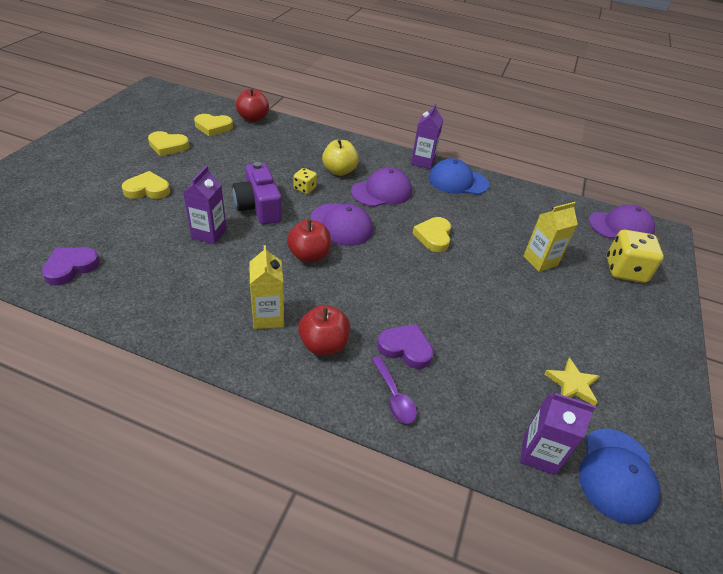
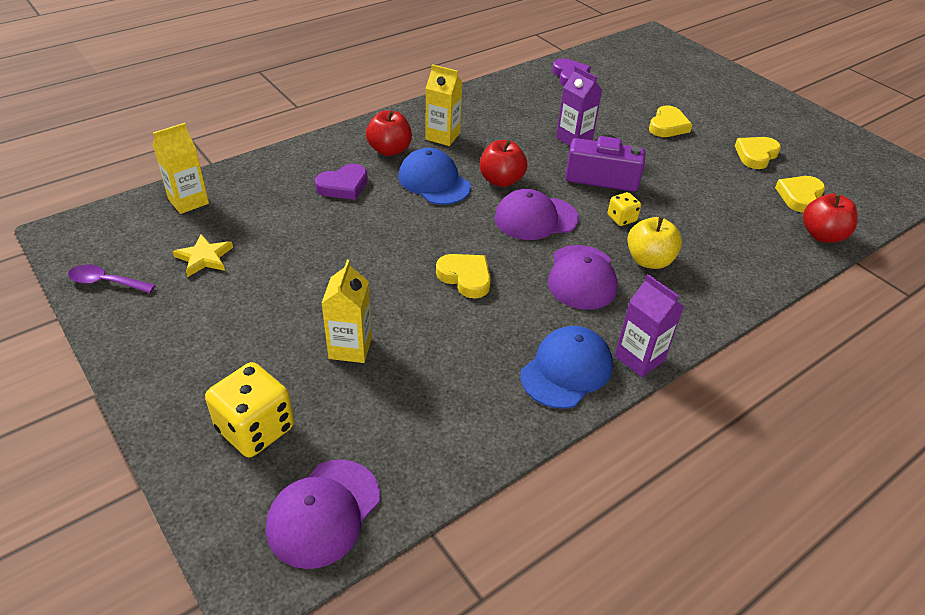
camera: 125 degrees right, 0 degrees up
(394, 396) = (310, 161): purple spoon -> purple spoon (106, 282)
(539, 454) = (188, 201): purple carton -> yellow carton
(617, 475) = (125, 228): blue cap -> blue cap (434, 181)

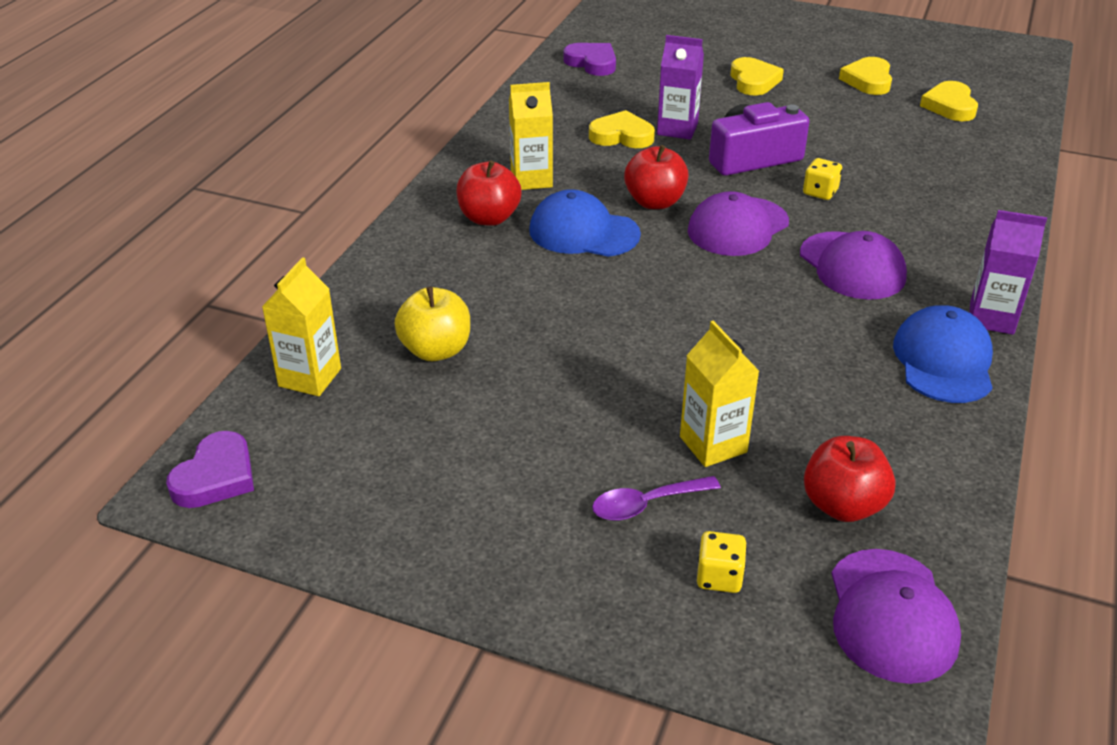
camera: 30 degrees left, 5 degrees down
(106, 282) = (326, 518): purple spoon -> purple spoon (646, 504)
(204, 258) = (419, 431): yellow star -> none
(255, 428) = (719, 577): yellow dice -> yellow dice, size x0.52
(343, 186) = (485, 279): purple heart -> purple heart (216, 476)
(465, 277) = (741, 317): yellow heart -> yellow heart (621, 136)
(649, 260) = (892, 222): yellow apple -> yellow apple (436, 350)
(822, 235) = (1008, 135): red apple -> red apple (843, 505)

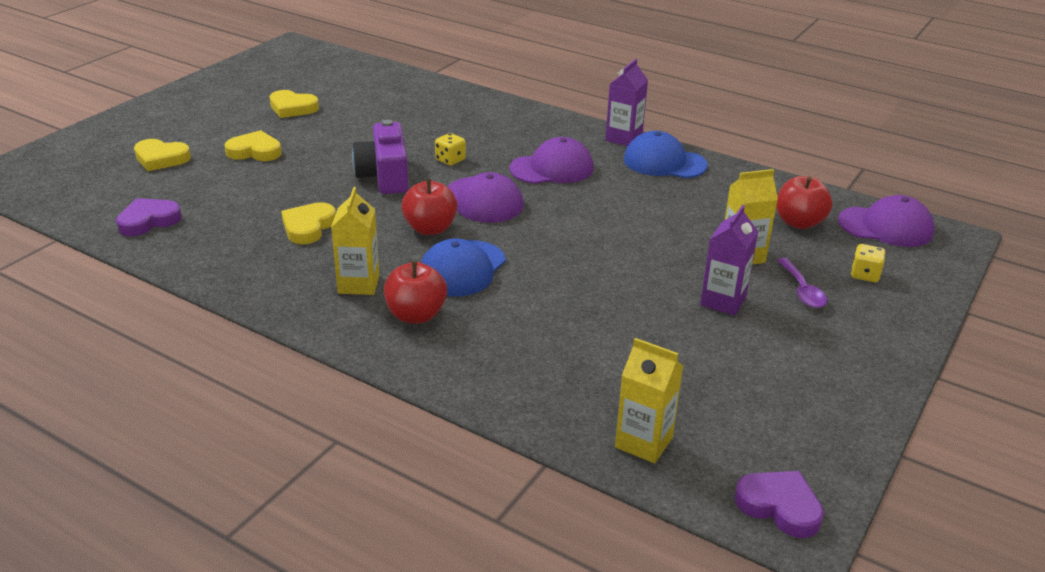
camera: 80 degrees left, 5 degrees down
(436, 350) = (616, 365): yellow apple -> none
(677, 129) = (315, 199): purple carton -> purple carton (723, 301)
(950, 106) = (355, 89): yellow heart -> yellow heart (161, 158)

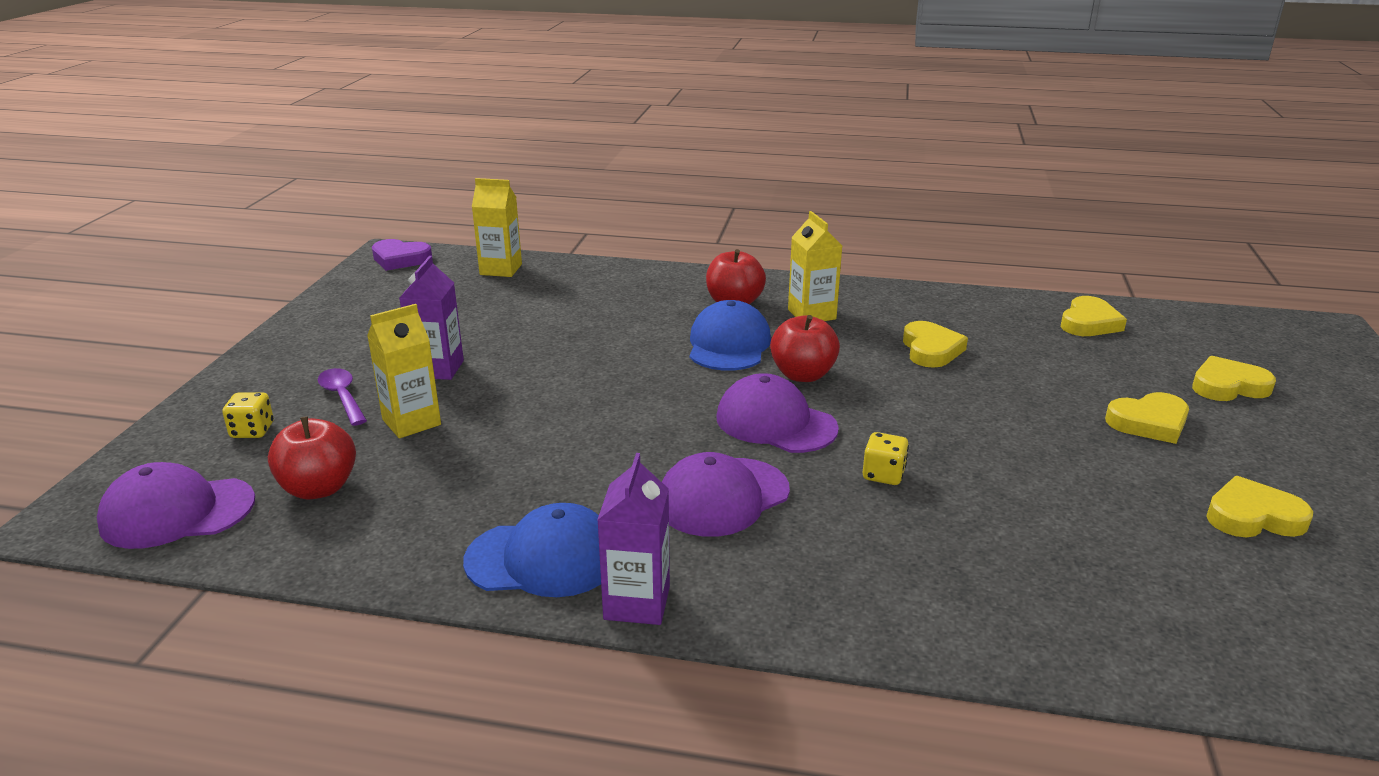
camera: 160 degrees right, 5 degrees down
(148, 221) = (1089, 323): purple heart -> yellow heart
(385, 176) = (937, 427): purple camera -> none

